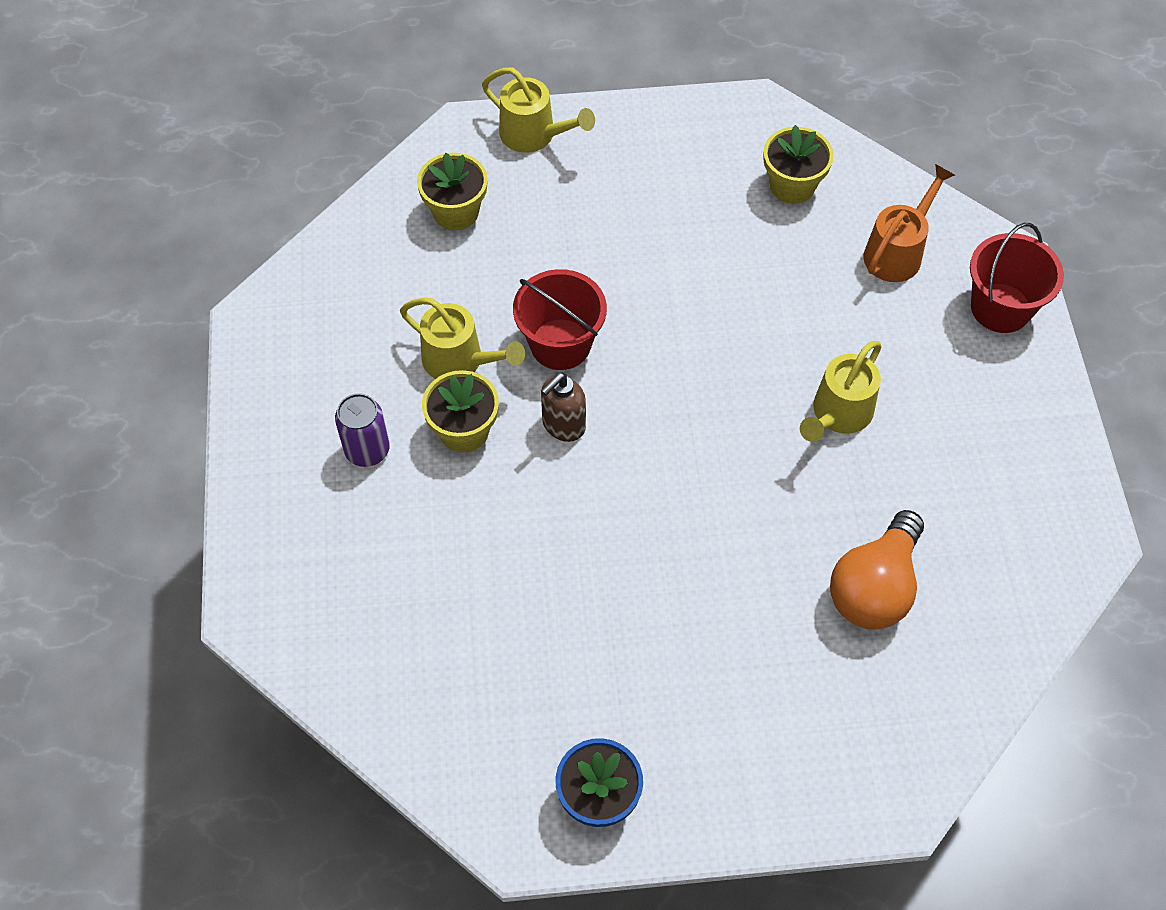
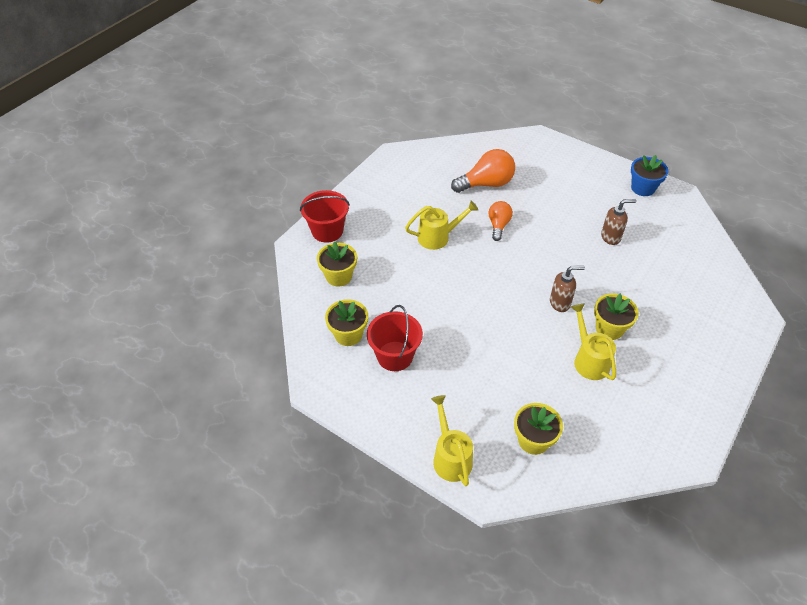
camera: 140 degrees left, 10 degrees down
(367, 450) = (663, 348): purple can -> none
(560, 344) = (532, 336): red bucket -> red bucket (395, 356)
(575, 618) = (611, 237): none -> brown soap dispenser
(771, 506) = (498, 225): none -> orange light bulb
(897, 251) = (339, 276): orange watering can -> yellow flower pot

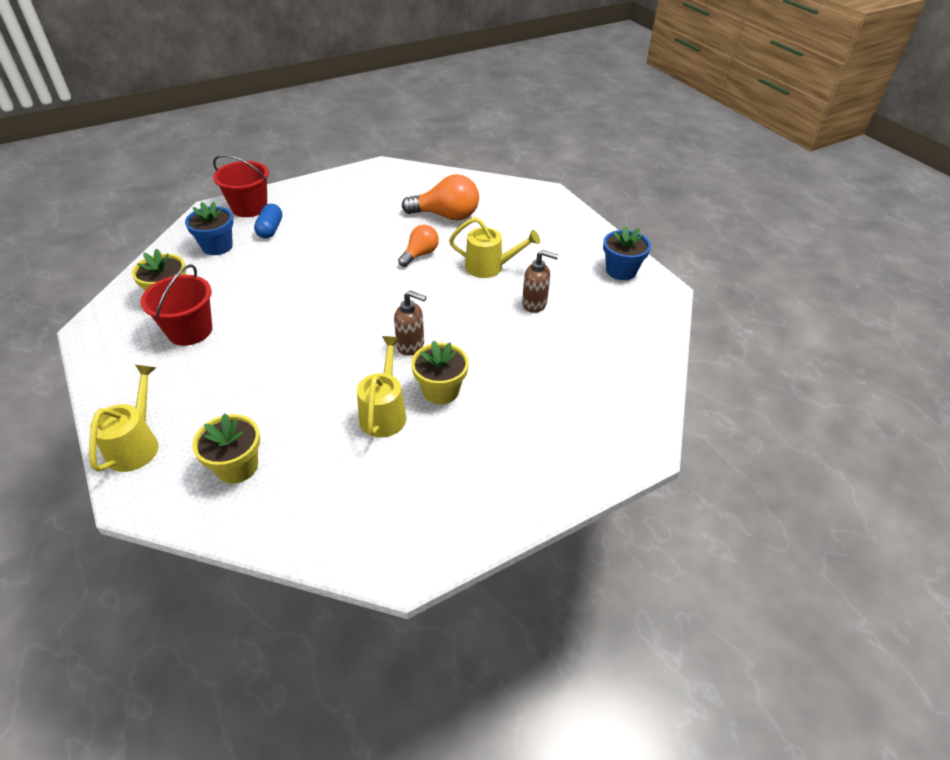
camera: 25 degrees right, 5 degrees down
(339, 276) = (217, 246): yellow flower pot -> blue flower pot
(365, 245) = (270, 229): none -> blue capsule
(438, 237) = (348, 245): yellow watering can -> yellow watering can (490, 267)

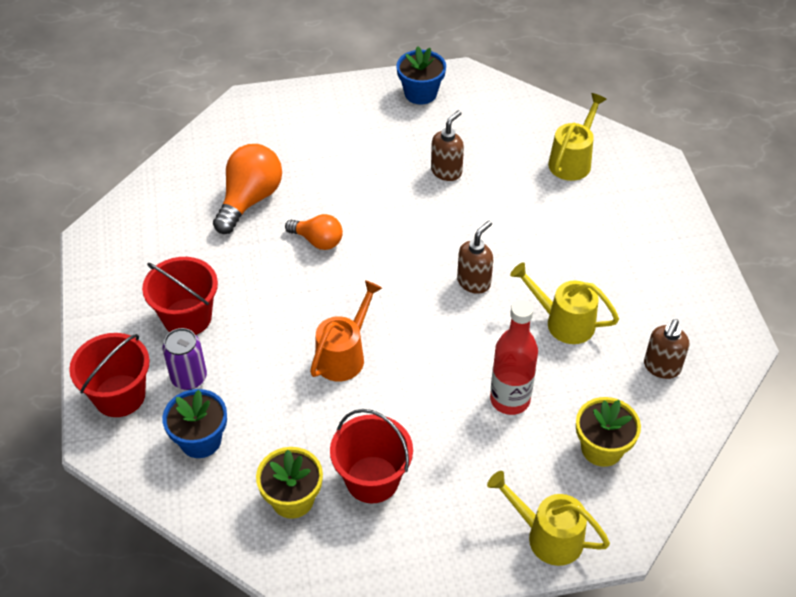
camera: 70 degrees left, 5 degrees up
(270, 229) = (189, 378): blue capsule -> purple can
(283, 393) = (510, 400): none -> red bottle
(309, 291) = (344, 355): none -> orange watering can
(323, 216) = (187, 317): none -> red bucket
(348, 498) = (661, 367): none -> brown soap dispenser
(420, 254) = (318, 241): orange light bulb -> orange light bulb turned 150 degrees clockwise
(440, 390) = (547, 273): yellow flower pot -> none
(490, 267) = (369, 188): yellow watering can -> yellow watering can (572, 160)

